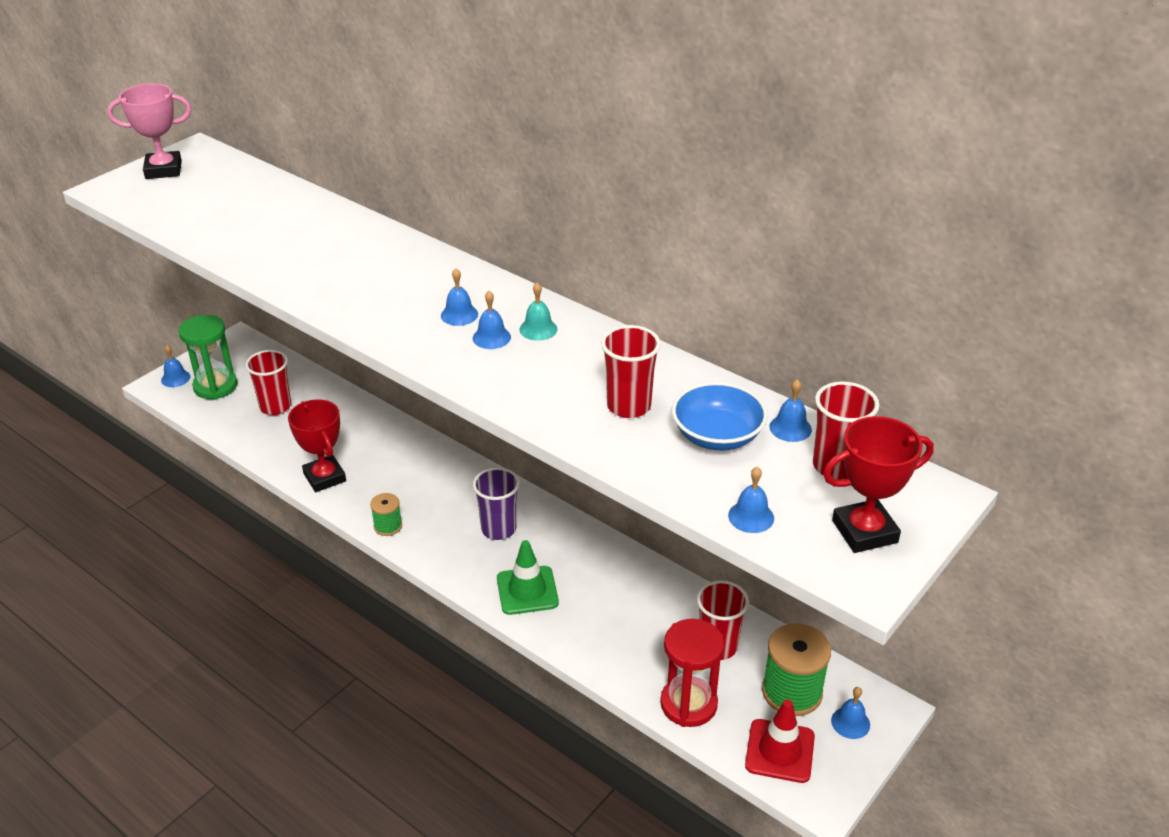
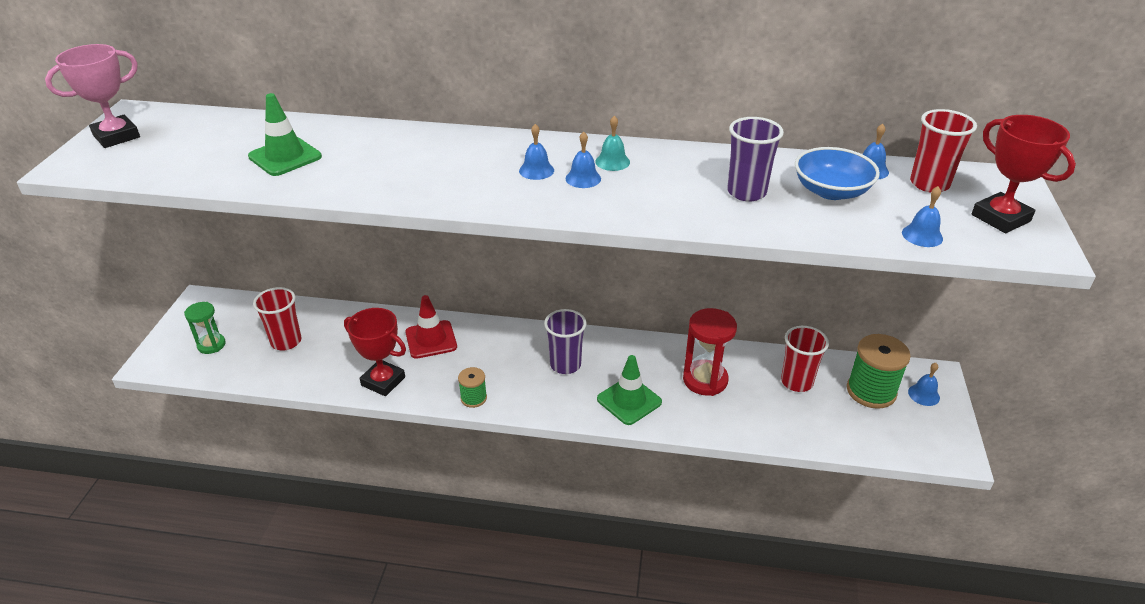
camera: 30 degrees left, 0 degrees up
(175, 378) = (164, 352): blue bell -> none
(215, 386) = (211, 345): green hourglass -> green hourglass, size x0.63
(268, 231) = (285, 157): none -> green traffic cone
(628, 406) = (746, 192): red cup -> purple cup
(688, 704) = (816, 430): red hourglass -> red hourglass (705, 380)
(779, 751) = (902, 434): red traffic cone -> red traffic cone (431, 339)
(864, 531) = (1000, 218): red trophy -> red trophy turned 75 degrees counterclockwise

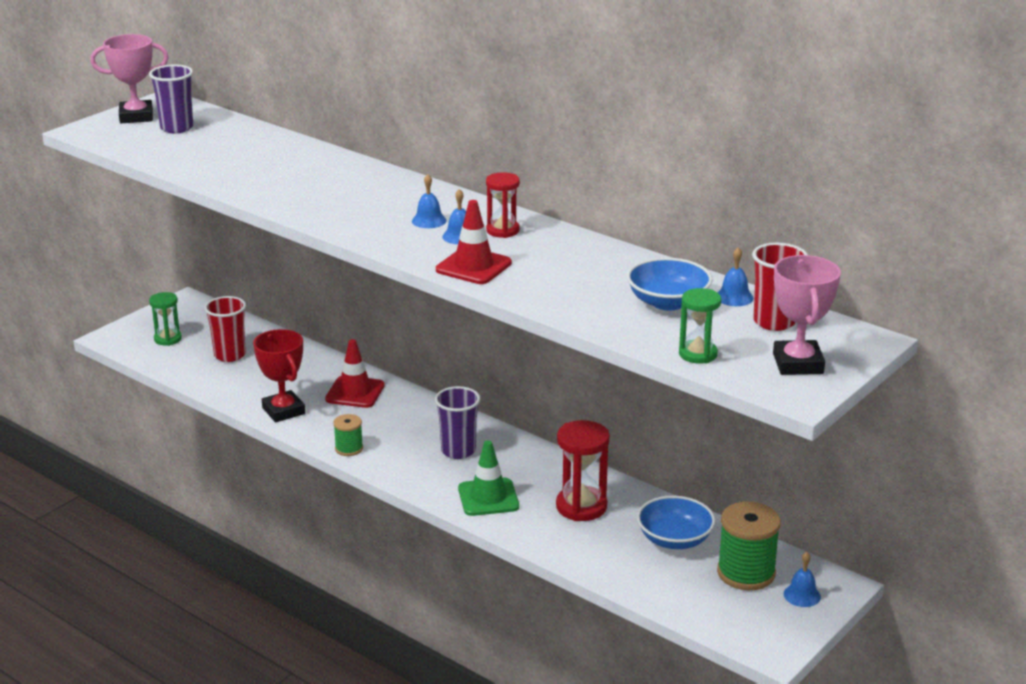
camera: 30 degrees right, 10 degrees down
(285, 157) = (243, 161): green traffic cone -> none
(612, 162) = (502, 230): turquoise bell -> red hourglass
(633, 206) = (473, 266): none -> red traffic cone
(746, 192) = (587, 283): purple cup -> purple cup (176, 128)
(796, 382) = (674, 539): red cup -> blue bowl
(922, 235) = (698, 354): blue bell -> green hourglass
(1000, 218) = (798, 364): red trophy -> pink trophy

